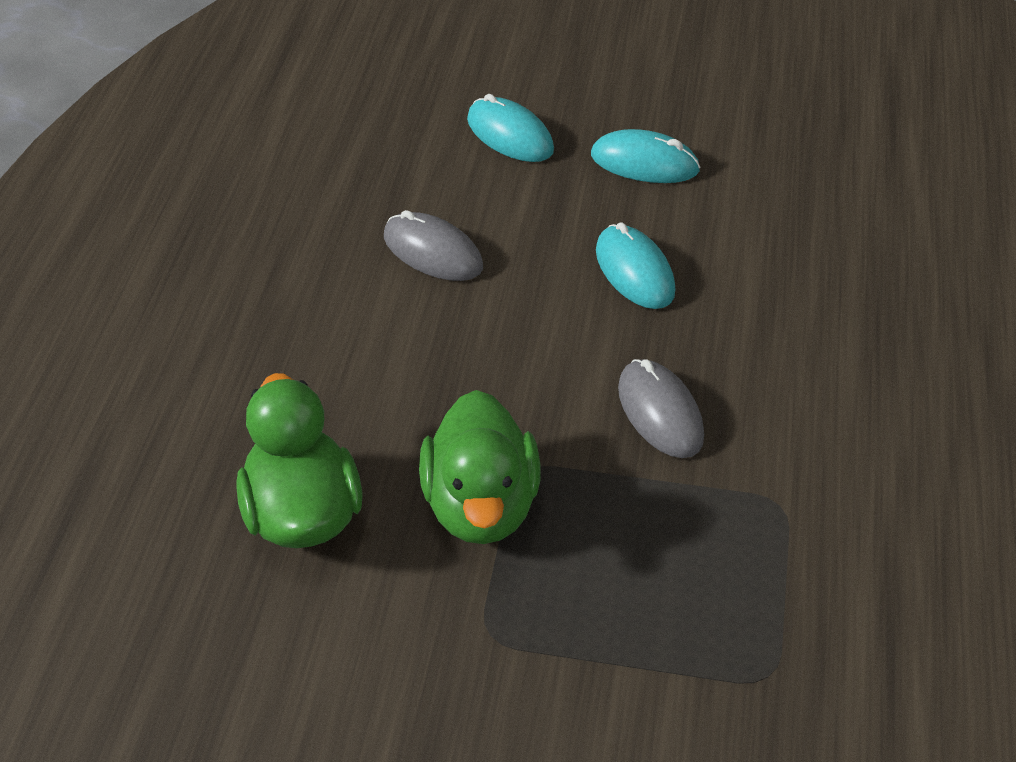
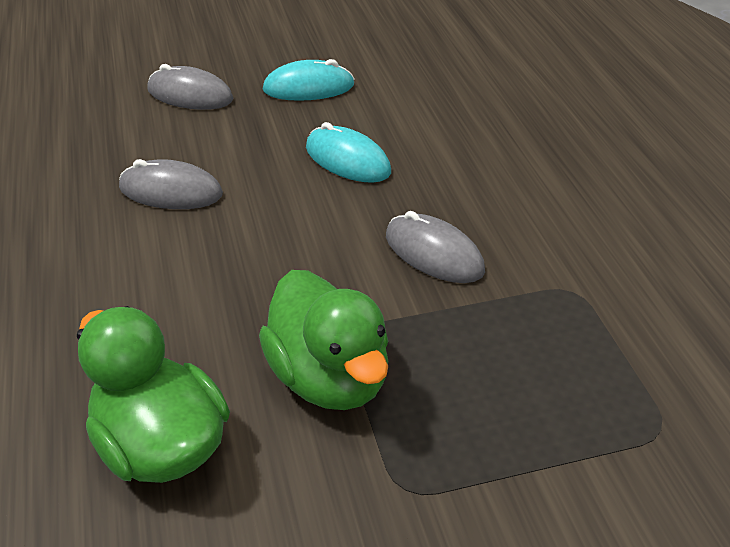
camera: 25 degrees left, 5 degrees down
(510, 135) = (190, 95): turquoise mouse -> grey mouse

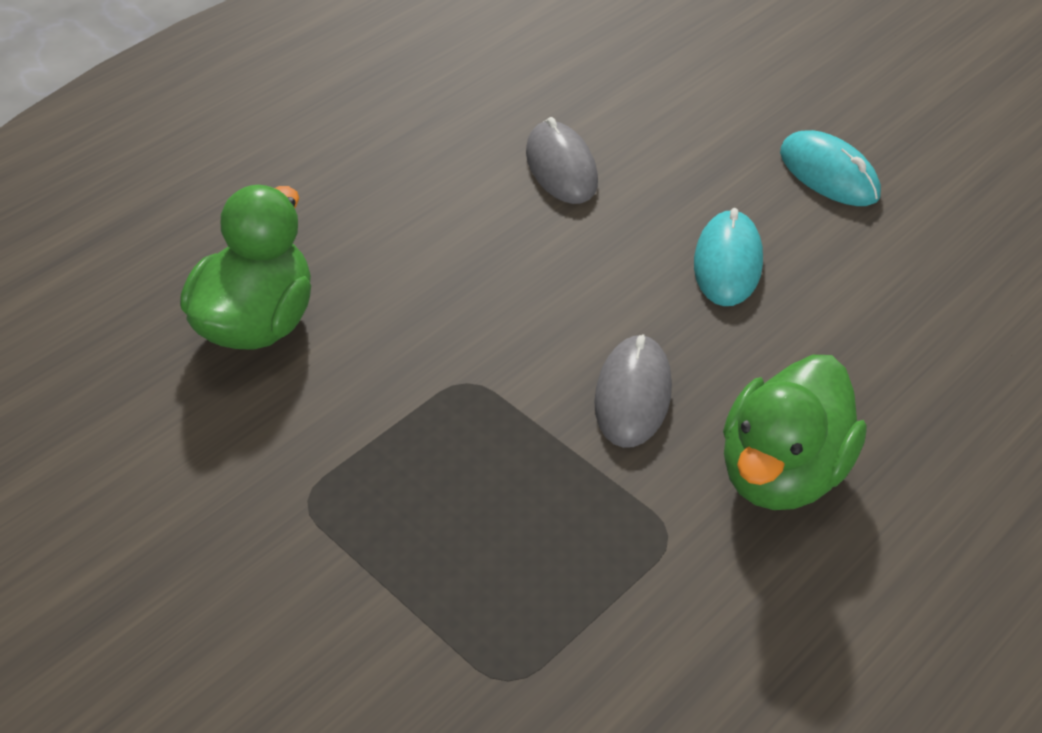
camera: 60 degrees right, 5 degrees up
(190, 95) = (723, 100): grey mouse -> none
(329, 378) = (401, 392): green duck -> green duck (782, 472)

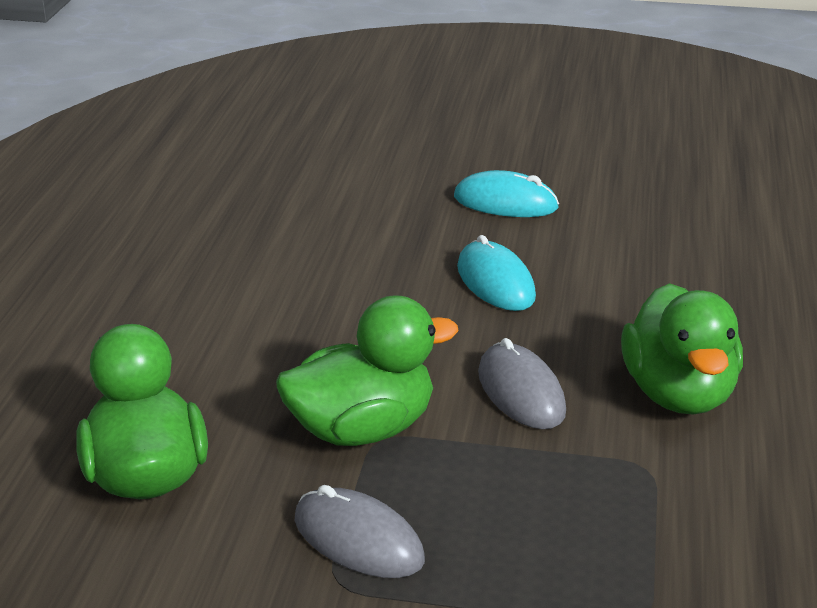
camera: 35 degrees left, 15 degrees down
(460, 364) = (362, 429): none -> green duck
(561, 167) = (297, 268): grey mouse -> grey mouse (358, 540)

